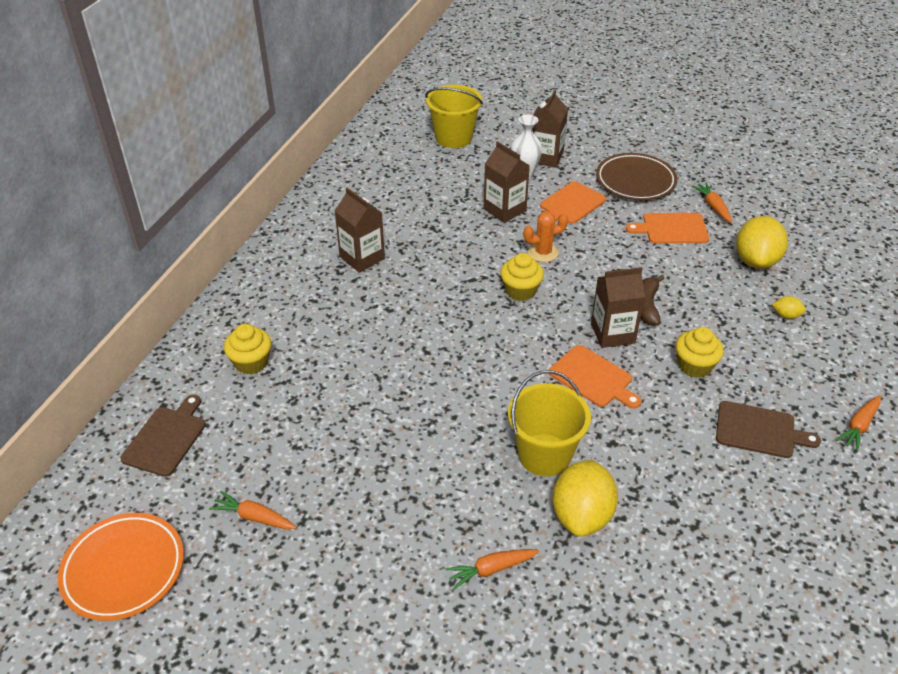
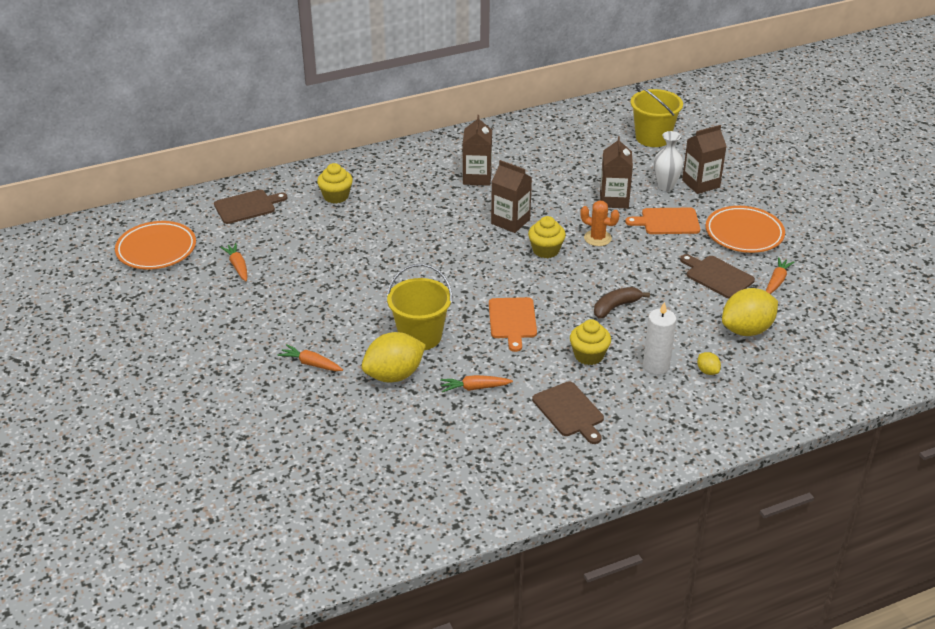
camera: 45 degrees right, 5 degrees down
(612, 333) = (565, 307): brown carton -> brown carton (510, 221)
(635, 181) = (744, 233): brown plate -> orange plate
(672, 229) = (717, 276): orange cutting board -> brown cutting board
(750, 338) = (656, 366): none -> white candle
(859, 426) = (641, 454): orange carrot -> orange carrot (474, 388)

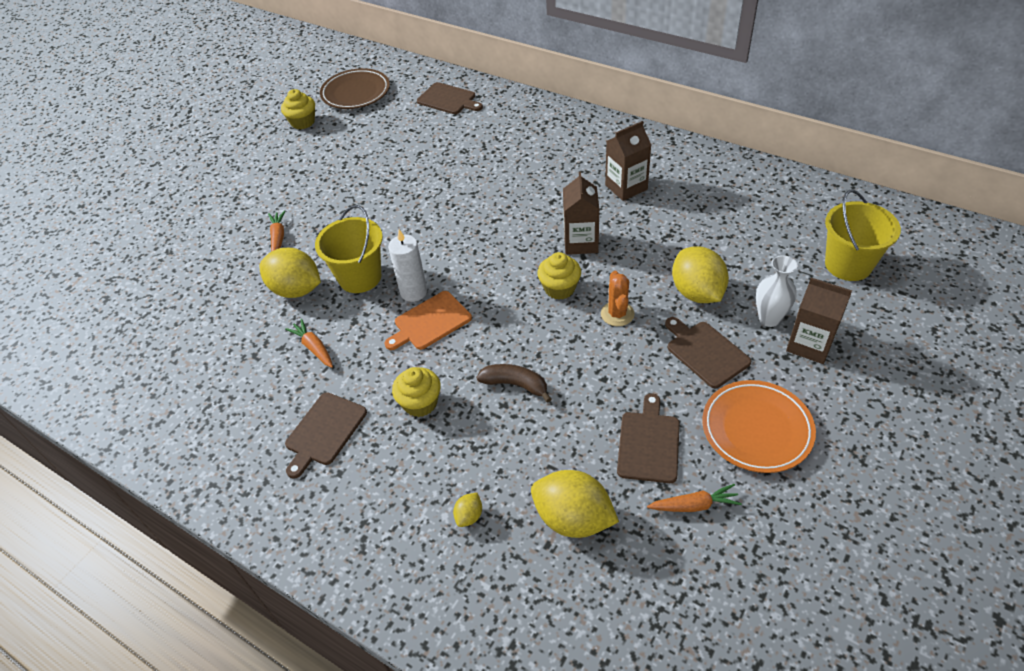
camera: 60 degrees right, 10 degrees up
(156, 249) = (356, 93): orange plate -> brown plate
(238, 266) = (369, 137): orange carrot -> none
(336, 196) = (508, 130): yellow cupcake -> yellow cupcake (303, 122)
(614, 200) = (697, 293): brown carton -> yellow lemon
(656, 366) = (444, 465): white candle -> white candle (413, 292)
(667, 221) = (705, 352): orange cutting board -> brown cutting board

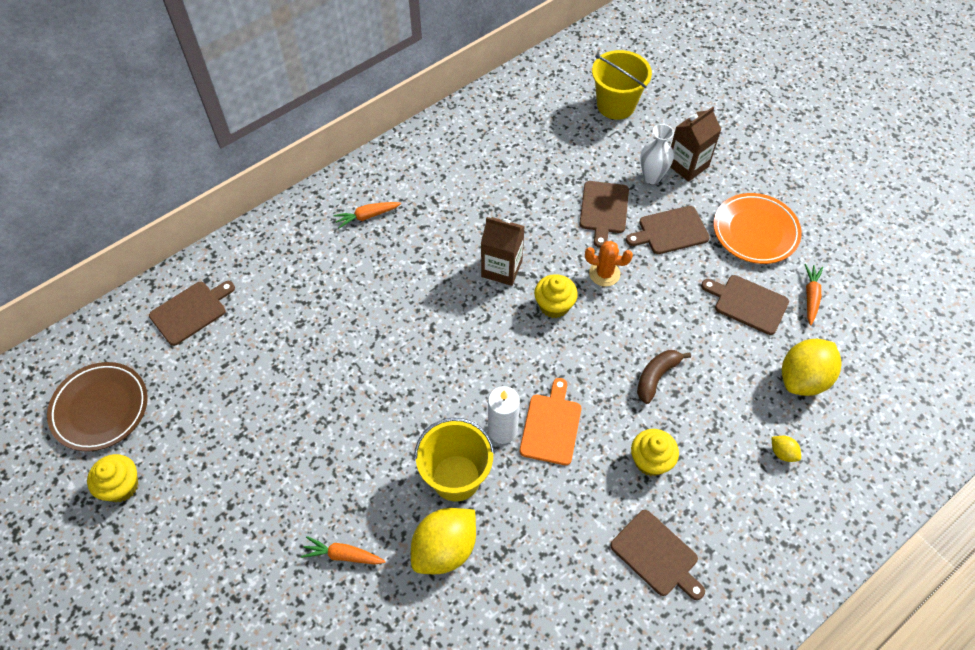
camera: 75 degrees left, 10 degrees up
(314, 348) = (542, 545): orange carrot -> orange carrot (367, 216)
(430, 322) = (551, 426): orange cutting board -> orange cutting board turned 150 degrees counterclockwise
(626, 187) = (443, 206): brown carton -> none
(697, 293) = (604, 210): yellow lemon -> brown cutting board

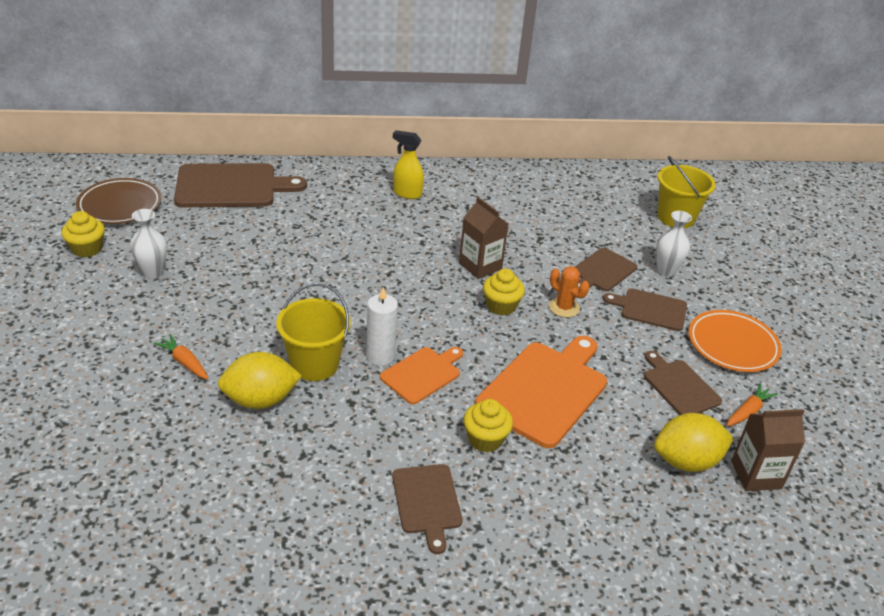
camera: 30 degrees right, 20 degrees down
(191, 311) = (231, 186): brown cutting board -> brown cutting board, size x1.75
(216, 472) = (153, 273): none -> white vase
(367, 216) = (407, 193): orange carrot -> yellow spray bottle
(656, 377) = (545, 390): brown banana -> orange cutting board
(687, 165) = (707, 278): brown carton -> brown carton (756, 475)
(782, 453) = (615, 500): yellow lemon -> none

